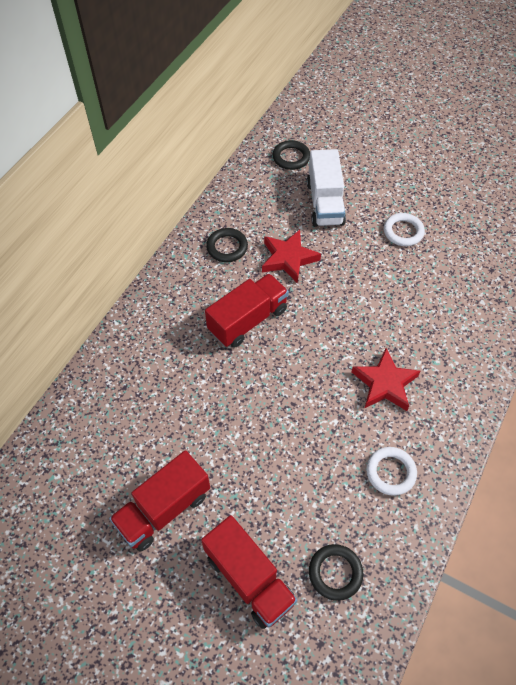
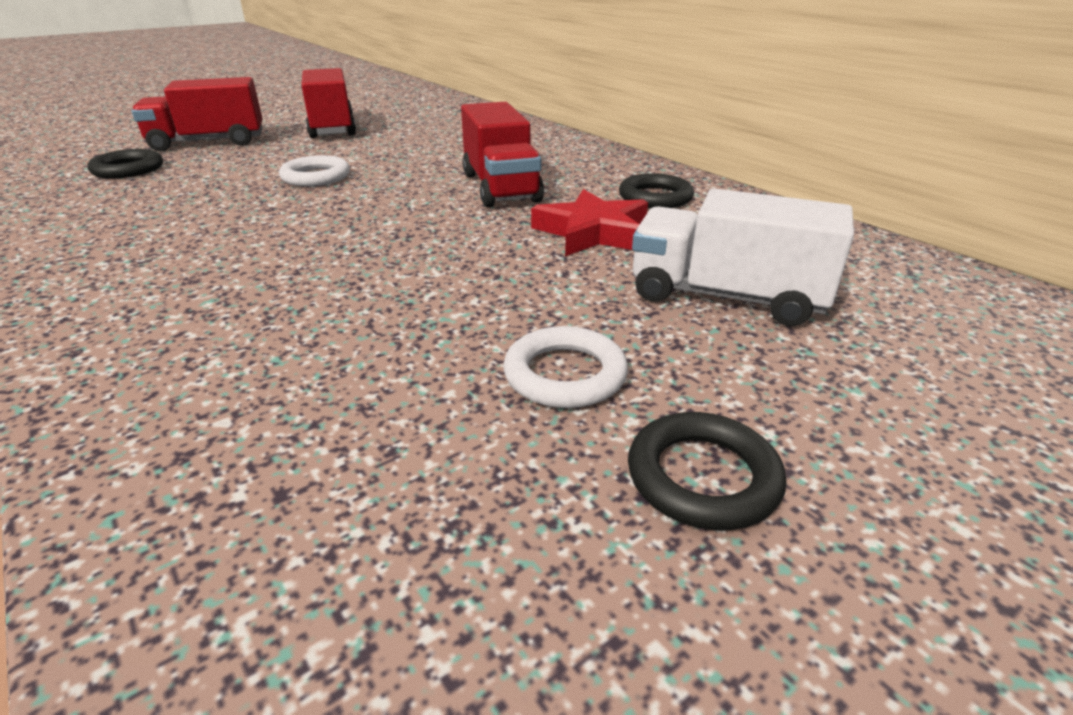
camera: 115 degrees right, 25 degrees down
(291, 157) = (905, 294): black ring -> black ring (702, 477)
(384, 384) = (257, 246): red star -> none
(390, 472) = (144, 216): white ring -> white ring (316, 177)

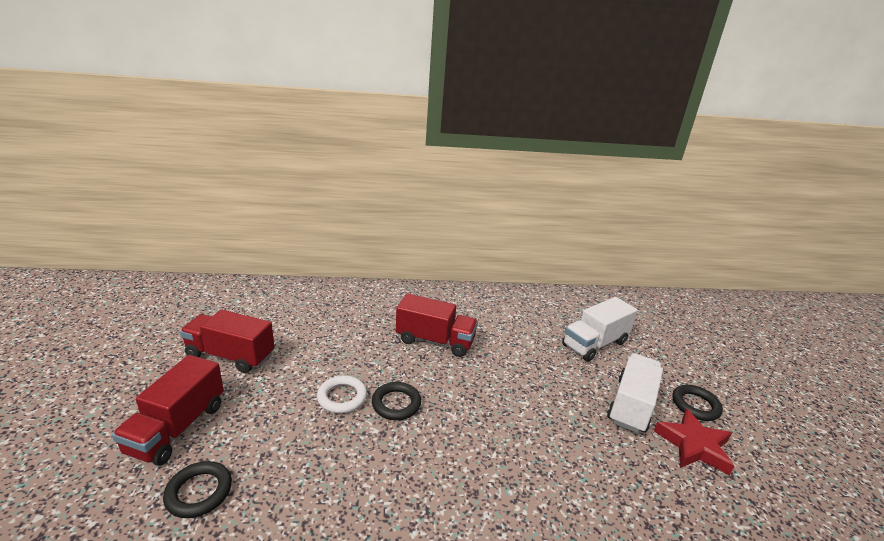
camera: 60 degrees left, 5 degrees down
(565, 374) = (631, 405): white ring -> white truck
(593, 232) = (516, 342): red star -> red star (694, 445)
(655, 197) = (490, 309): black ring -> black ring (396, 404)

